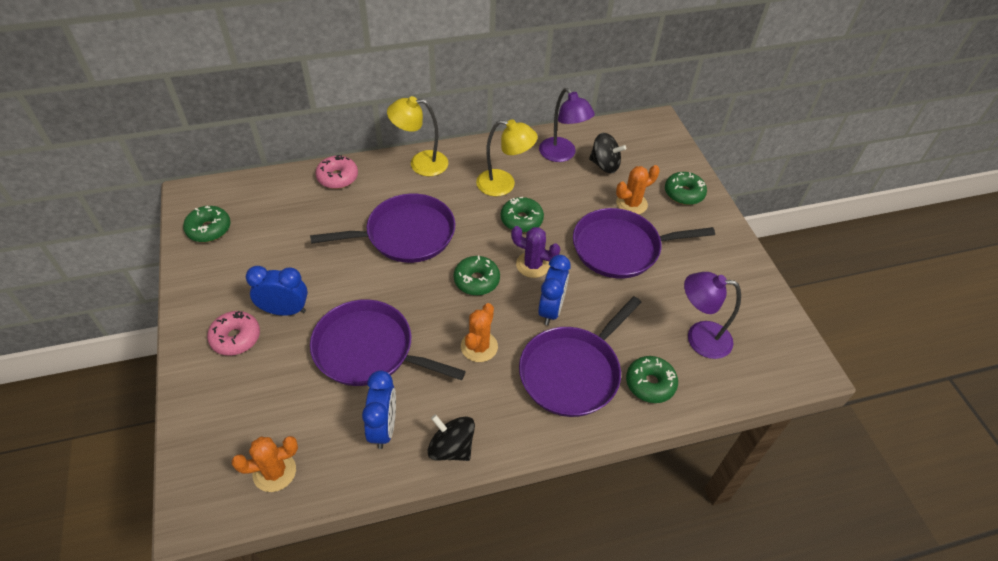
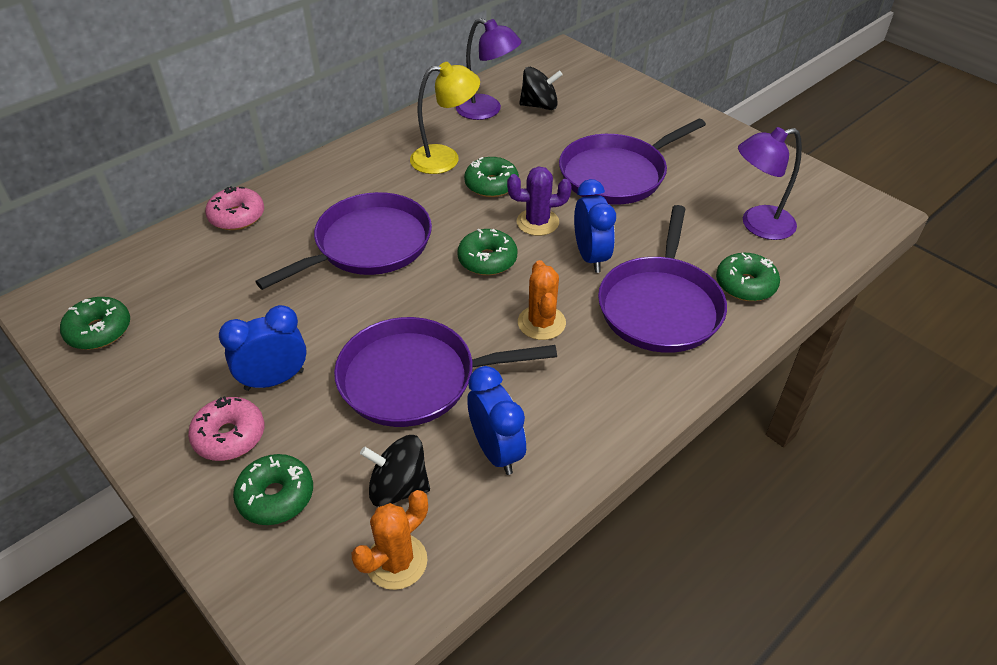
camera: 25 degrees left, 5 degrees down
(420, 163) = (331, 169): yellow lamp -> none
(451, 447) = (591, 436): black spinning top -> black spinning top (398, 487)
(631, 204) = (595, 131): orange cactus -> none
(684, 193) = (639, 105): green donut -> green donut (276, 496)

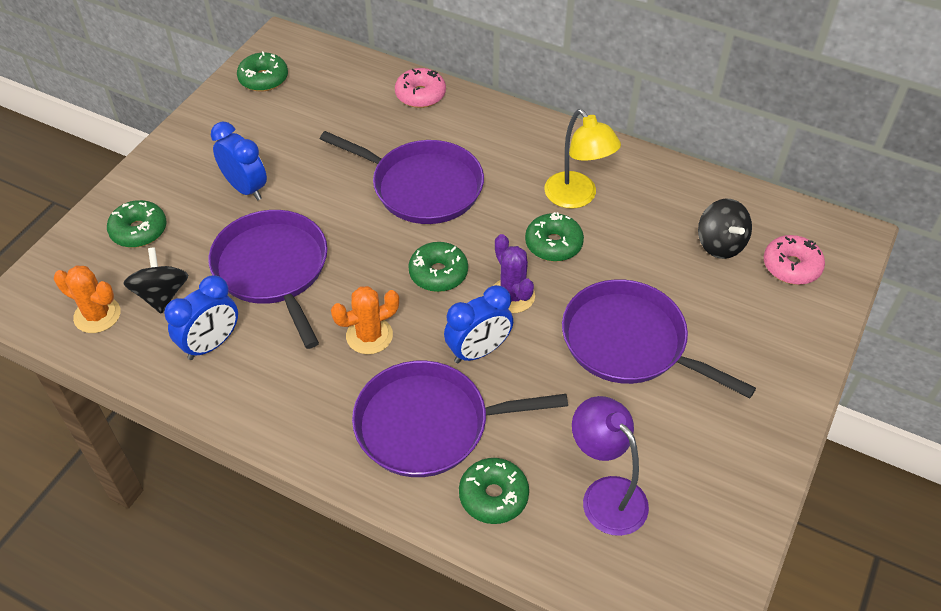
camera: 70 degrees right, 5 degrees up
(229, 436) = (185, 186): pink donut -> pink donut (791, 266)
(487, 110) = (681, 204): purple lamp -> none

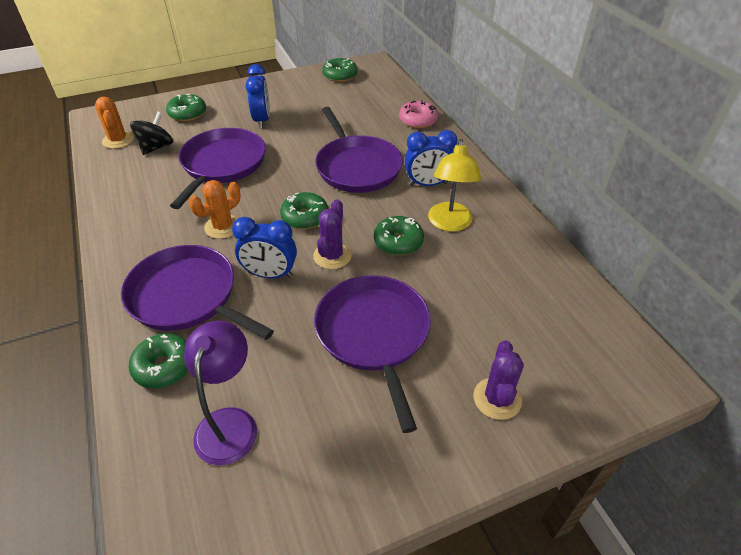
camera: 40 degrees right, 5 degrees down
(211, 344) = (144, 183): blue clock -> blue clock (428, 184)
(369, 336) = (223, 227): orange cactus -> orange cactus turned 60 degrees counterclockwise
(720, 244) = (525, 313): black spinning top -> none
(769, 329) = (497, 398): none -> purple cactus
(791, 266) = (571, 365): pink donut -> none

